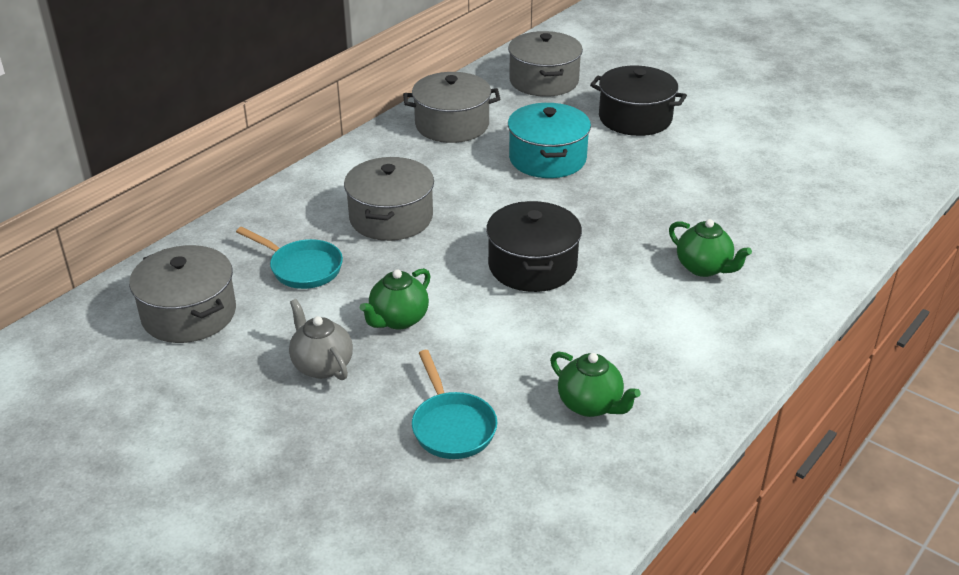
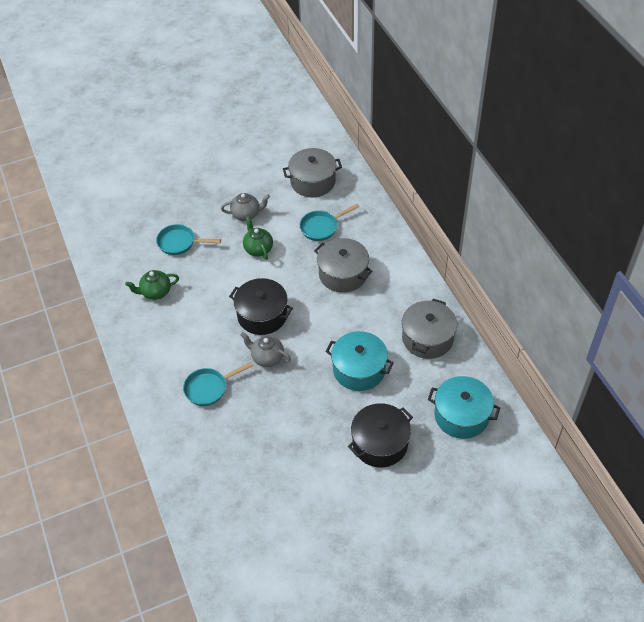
camera: 120 degrees right, 15 degrees up
(544, 81) = (461, 415): grey pot -> turquoise pot
(602, 235) = (267, 358): none -> grey teapot
(704, 268) = (209, 388): green teapot -> turquoise pan

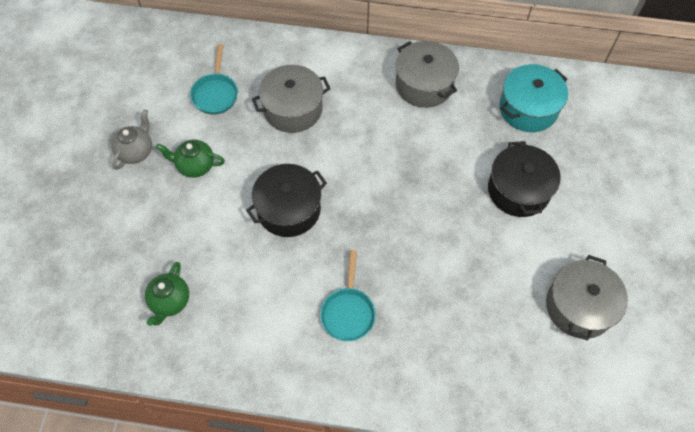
camera: 60 degrees left, 10 degrees up
(179, 243) = (117, 239): turquoise pan -> none
(267, 358) = (348, 234): grey teapot -> none
(313, 181) = (146, 68): grey pot -> grey pot (579, 306)
(359, 369) = (421, 160): turquoise pot -> none

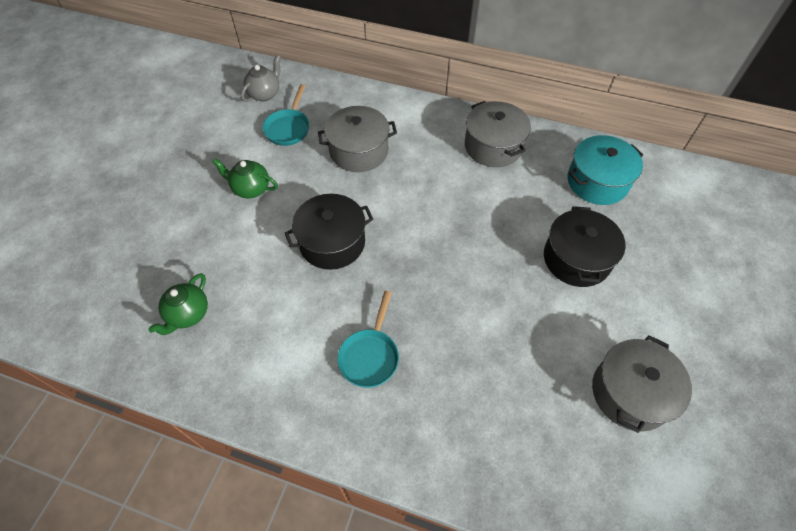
camera: 10 degrees right, 5 degrees down
(136, 151) = (199, 168): grey teapot -> grey teapot (265, 94)

